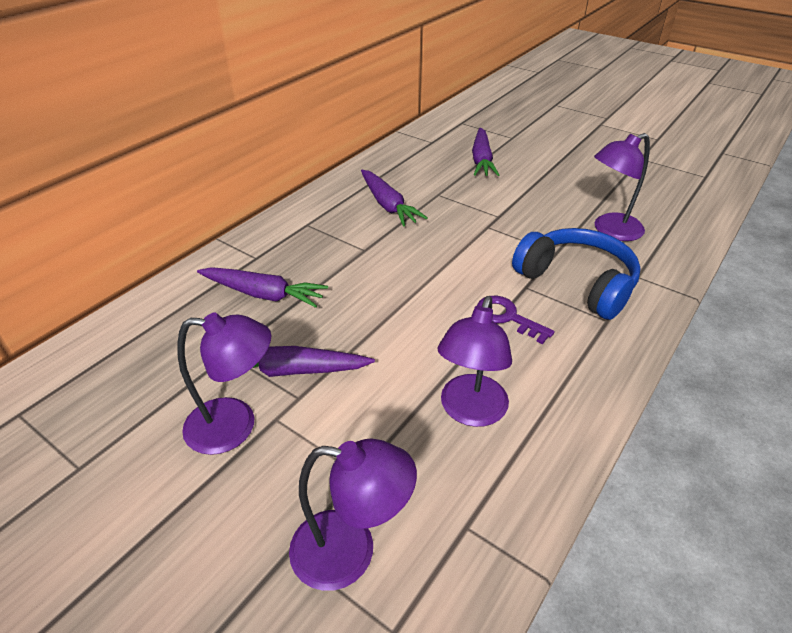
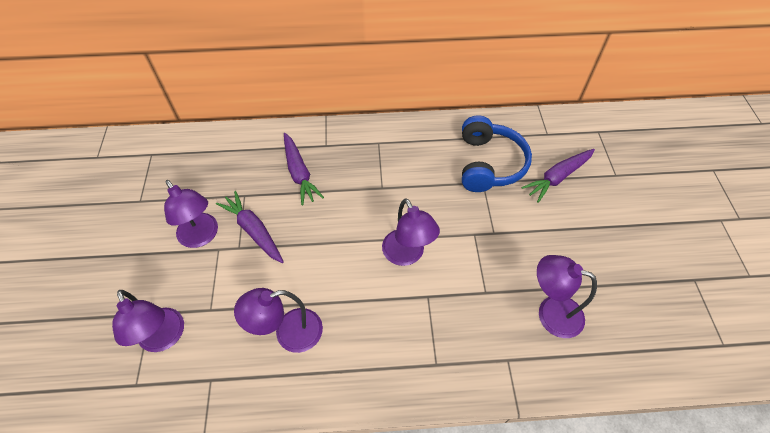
camera: 50 degrees right, 15 degrees up
(388, 205) = (440, 166): purple carrot -> none
(464, 275) = (407, 255): none -> purple lamp
(507, 317) = (386, 304): purple key -> none
(577, 282) = (461, 324): blue headphones -> blue headphones (489, 164)

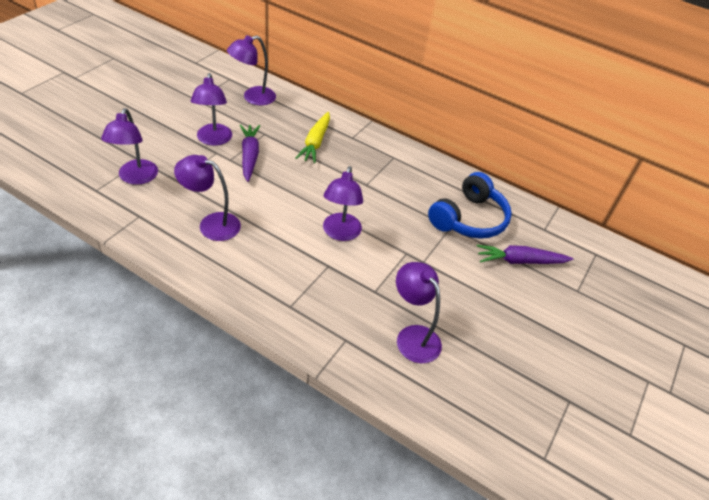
camera: 30 degrees right, 10 degrees down
(195, 162) = (253, 98): none -> purple lamp
(299, 173) = (315, 143): purple carrot -> yellow carrot

